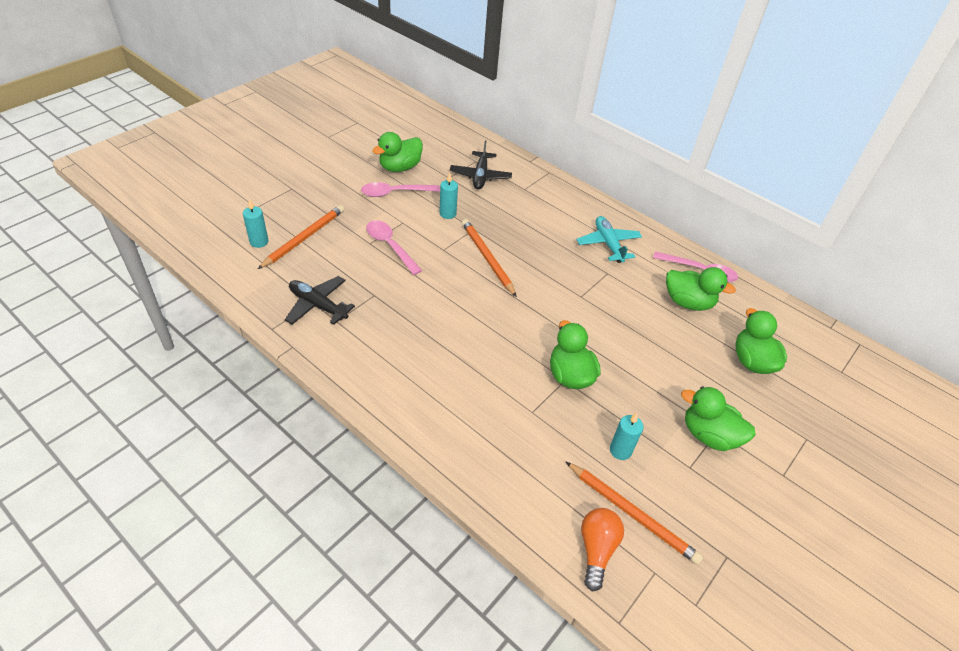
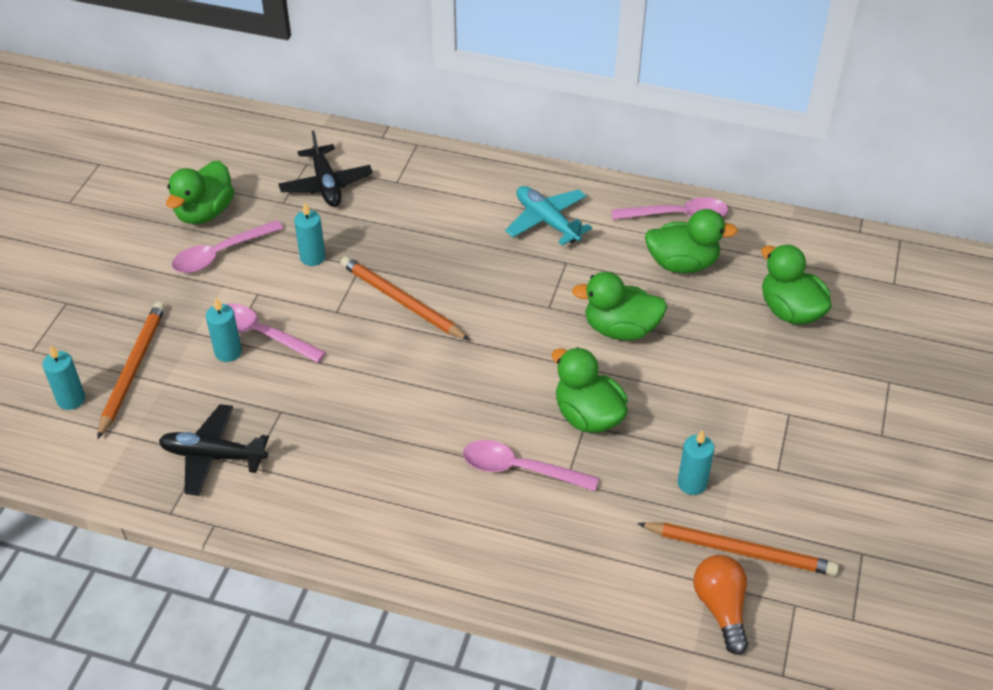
camera: 20 degrees left, 0 degrees up
(364, 249) = (228, 352): none -> turquoise candle
(504, 391) = (519, 469): none -> pink spoon
(709, 435) = (782, 422): green duck -> green duck (620, 329)

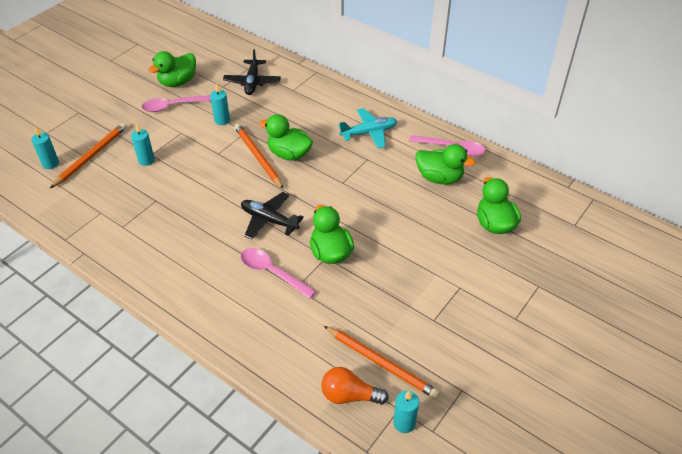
camera: 20 degrees right, 0 degrees up
(213, 456) = (105, 215): black plane -> black plane (269, 220)
(261, 334) = (169, 155): pink spoon -> none
(547, 221) = (369, 133): turquoise plane -> turquoise plane turned 90 degrees clockwise
(620, 329) = (379, 206): green duck -> green duck (289, 154)
(692, 483) = (373, 312): turquoise candle -> turquoise candle (404, 423)
(721, 608) = (349, 395): orange light bulb -> orange light bulb turned 90 degrees counterclockwise

